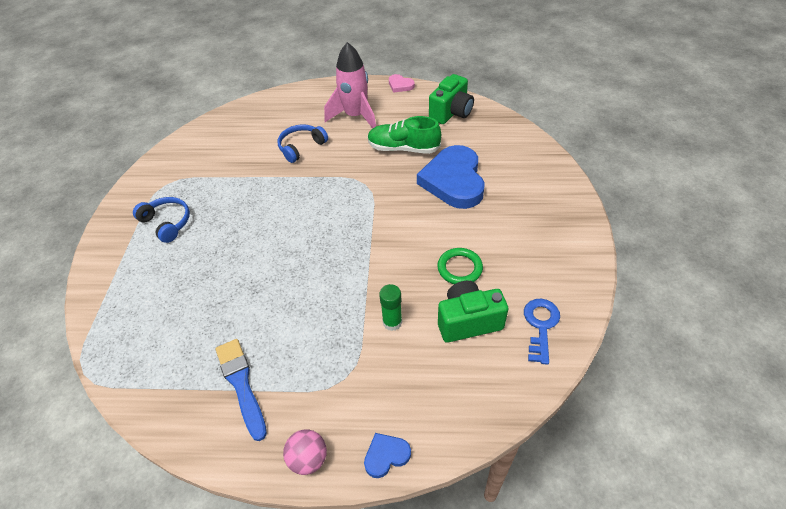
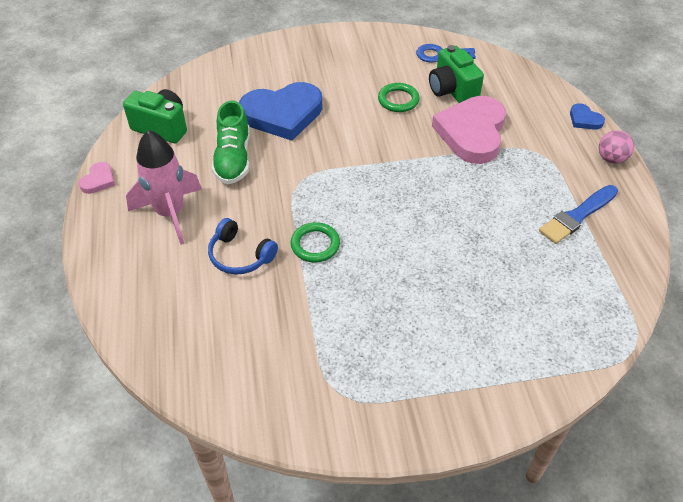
camera: 105 degrees left, 0 degrees up
(167, 223) = (411, 359): blue headphones -> none
(293, 186) = (315, 244): none -> green ring
(392, 322) = (472, 133): green glue stick -> pink heart

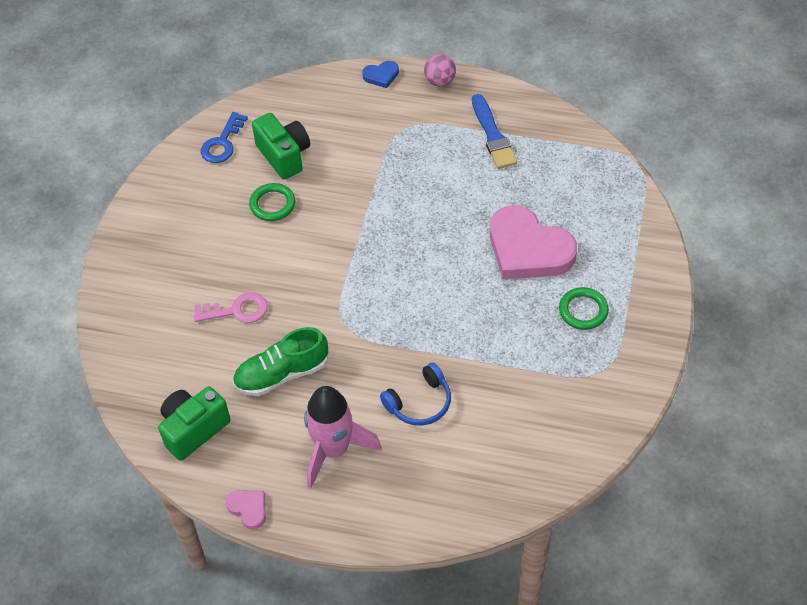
camera: 65 degrees left, 5 degrees up
(233, 159) = (282, 374): green shoe -> green shoe turned 135 degrees clockwise
(282, 114) = (237, 310): blue heart -> pink key
(315, 244) = (434, 338): green ring -> green ring (583, 310)
(452, 90) = (284, 156): green camera -> green camera turned 120 degrees counterclockwise
(472, 133) = (353, 165): pink heart -> pink heart (528, 249)

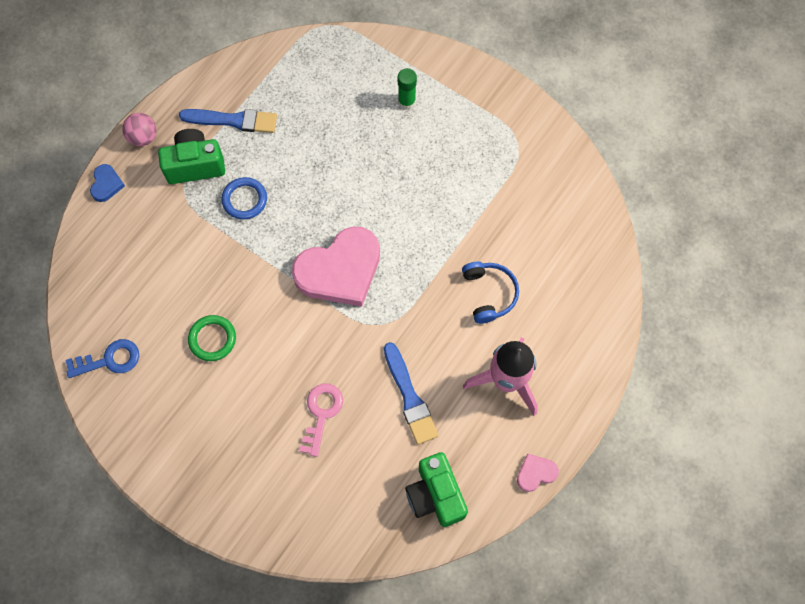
camera: 70 degrees left, 15 degrees up
(222, 143) = (109, 360): blue key -> blue key turned 60 degrees counterclockwise
(282, 374) = (410, 397): green shoe -> blue brush
(284, 156) = (158, 308): green camera -> green camera (195, 165)
(418, 174) = (244, 200): none -> blue ring
(528, 249) = (372, 145): pink heart -> pink heart (340, 270)
(583, 310) = (454, 132): green ring -> none
(593, 259) = (406, 101): none -> green glue stick

